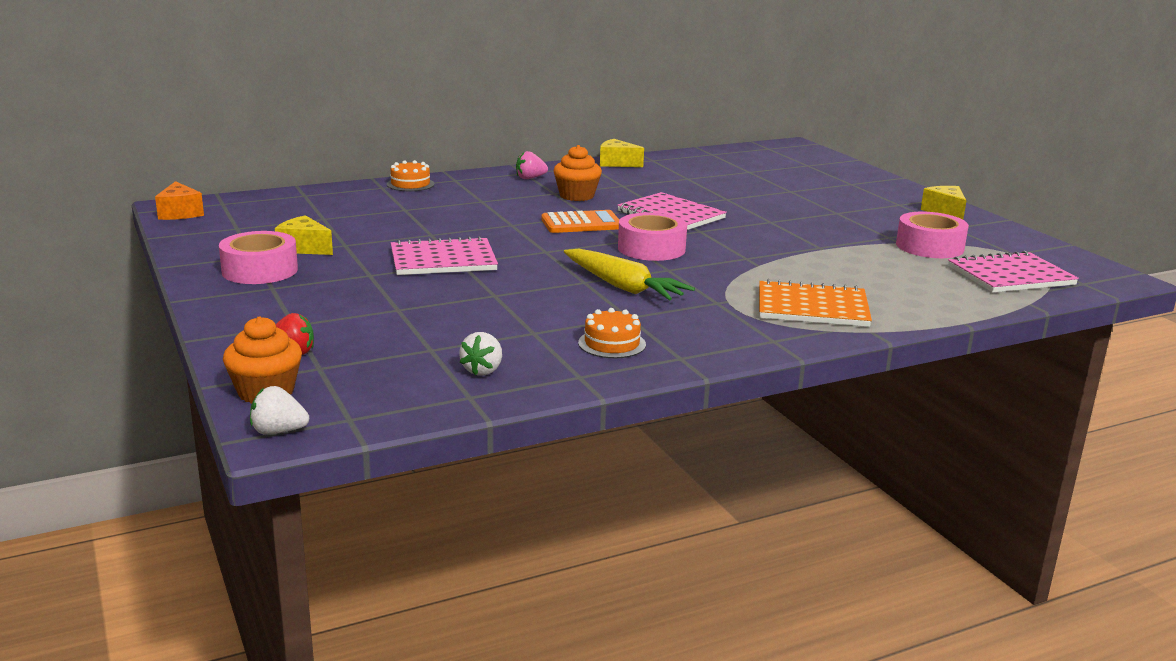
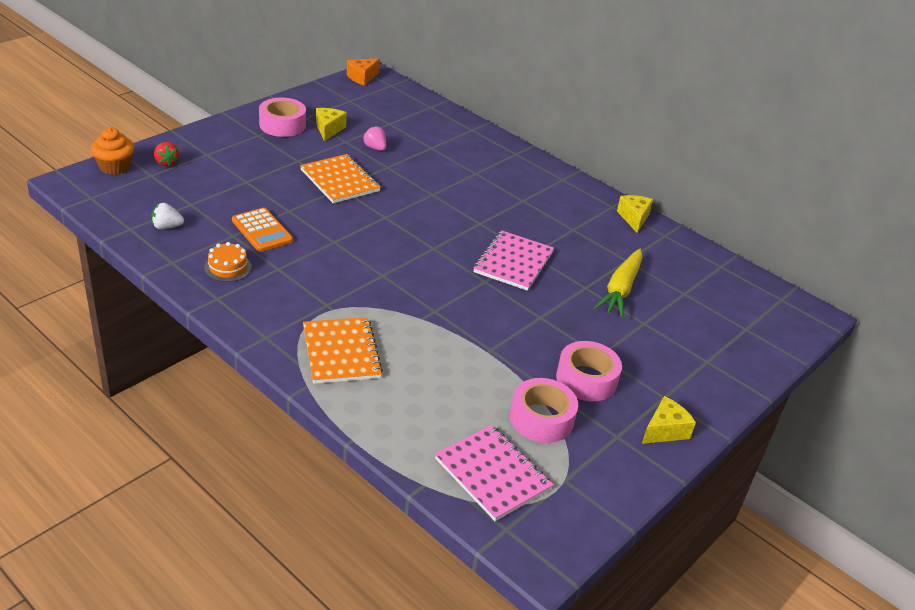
camera: 65 degrees right, 15 degrees up
(278, 431) = (70, 181): white strawberry -> none
(410, 184) = (488, 138): orange cake -> none
(443, 260) = (340, 180): pink notebook -> orange notebook
(530, 178) = (550, 184): pink strawberry -> pink strawberry (375, 148)
(576, 196) = (524, 211): orange cupcake -> none
(581, 223) = (458, 223): orange calculator -> orange calculator (262, 230)
(623, 287) = (333, 259): yellow carrot -> yellow carrot (620, 289)
(651, 248) = (423, 262): pink tape -> pink tape (586, 379)

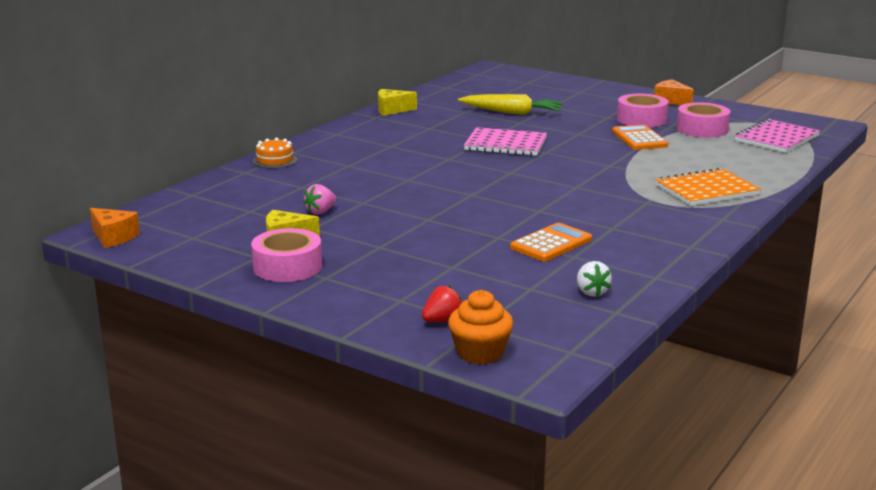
camera: 95 degrees left, 15 degrees down
(228, 267) = (635, 249): orange cake -> orange cake (275, 160)
(340, 180) = (412, 220): orange notebook -> none
(514, 355) = (639, 139): none -> orange calculator
(664, 430) = (670, 101): yellow cheese -> orange cheese

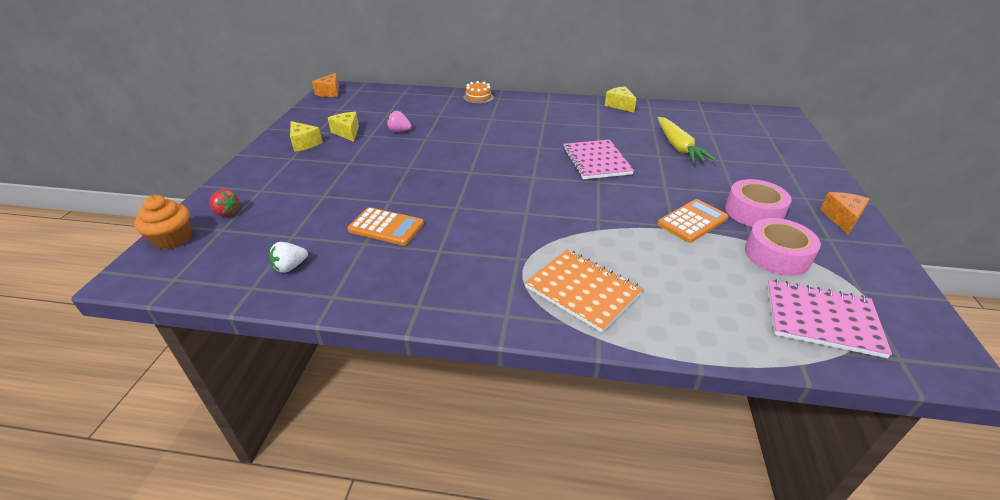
camera: 65 degrees right, 15 degrees up
(287, 267) = (304, 143): pink tape -> yellow cheese

